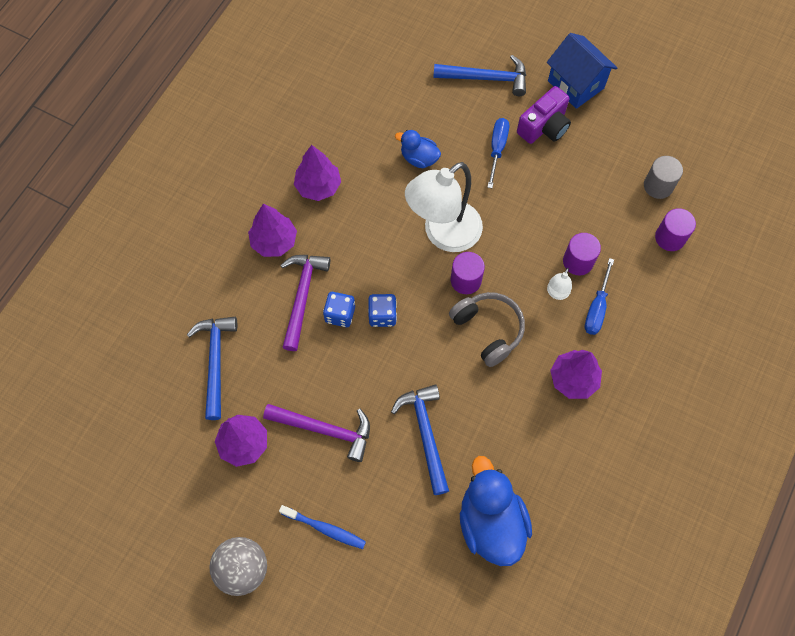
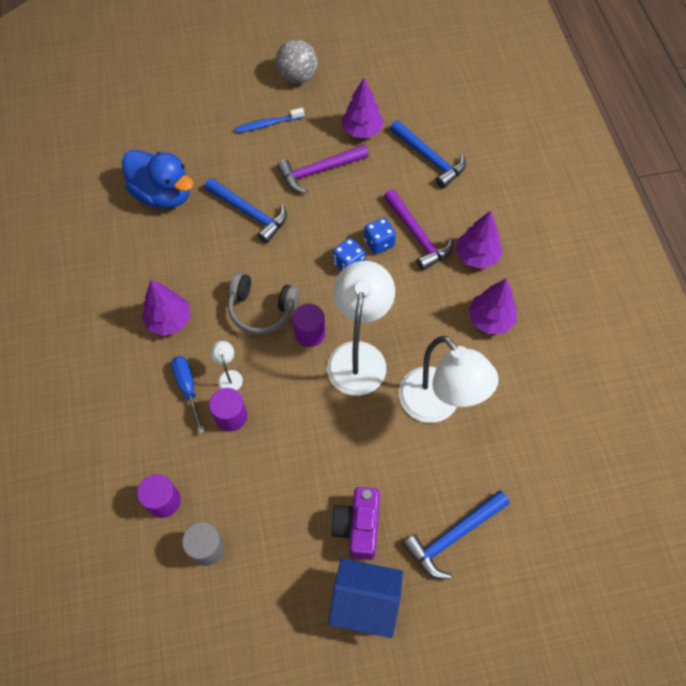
camera: 140 degrees right, 5 degrees down
(419, 158) = (437, 405): blue duck -> white lamp
(497, 149) = (380, 468): blue screwdriver -> none

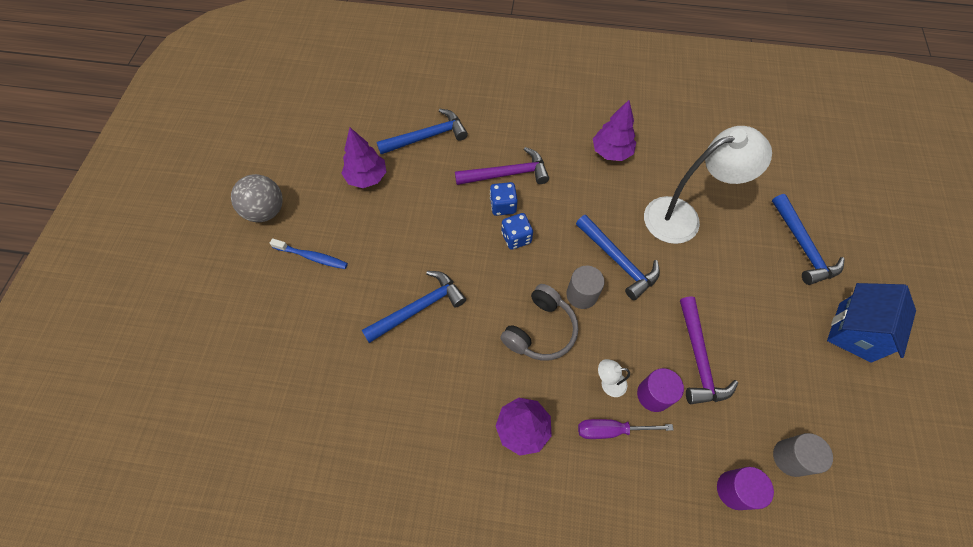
camera: 70 degrees left, 0 degrees up
(163, 194) = (352, 392): blue duck -> none
(188, 388) = (611, 430): blue screwdriver -> purple screwdriver
(268, 124) = (312, 257): blue toothbrush -> blue toothbrush turned 75 degrees counterclockwise
(309, 333) = (581, 295): purple cylinder -> grey cylinder
(318, 171) = (396, 229): purple hammer -> purple hammer (698, 359)
(358, 356) = (618, 261): white lamp -> blue hammer
(358, 526) = (785, 315): purple camera -> none
(476, 256) = (546, 139): purple tree -> none

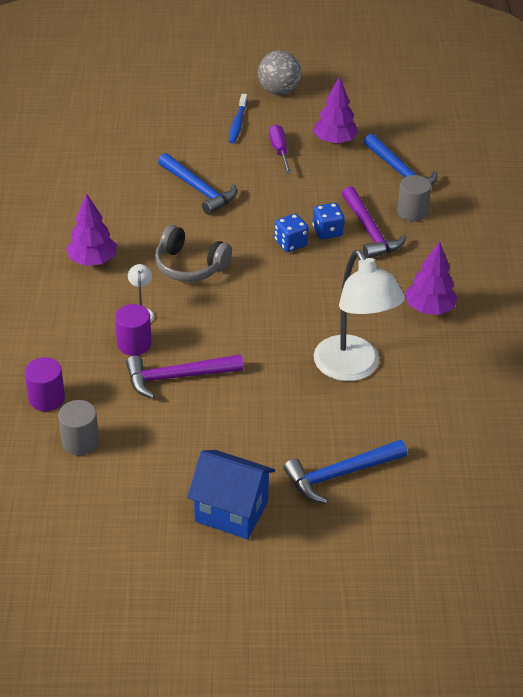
camera: 80 degrees right, 20 degrees down
(581, 295) = (234, 292): grey cylinder -> grey cylinder (412, 212)
(611, 430) = (96, 316): purple screwdriver -> purple screwdriver (279, 151)
(618, 261) = (280, 317): blue hammer -> none

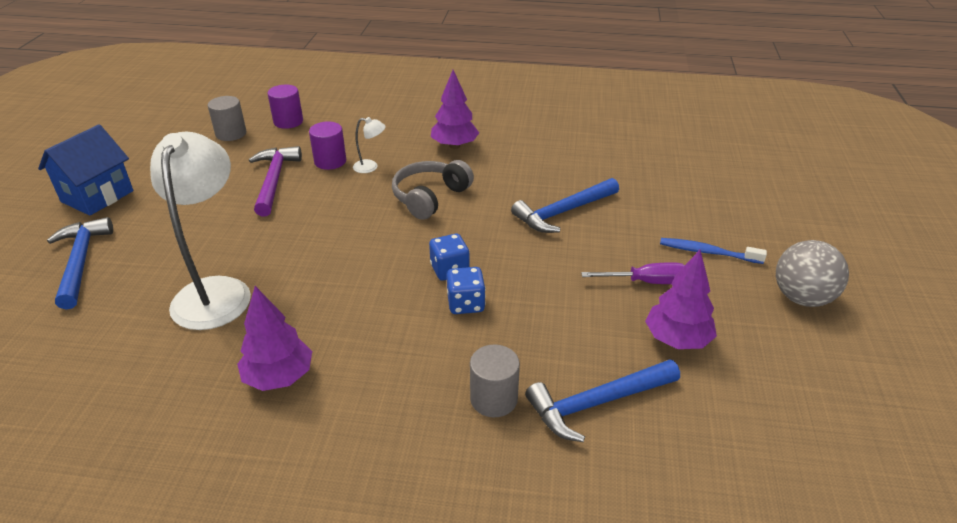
camera: 100 degrees right, 5 degrees down
(353, 368) = (216, 291): white lamp -> white lamp turned 105 degrees clockwise
(369, 231) = (457, 344): purple hammer -> none

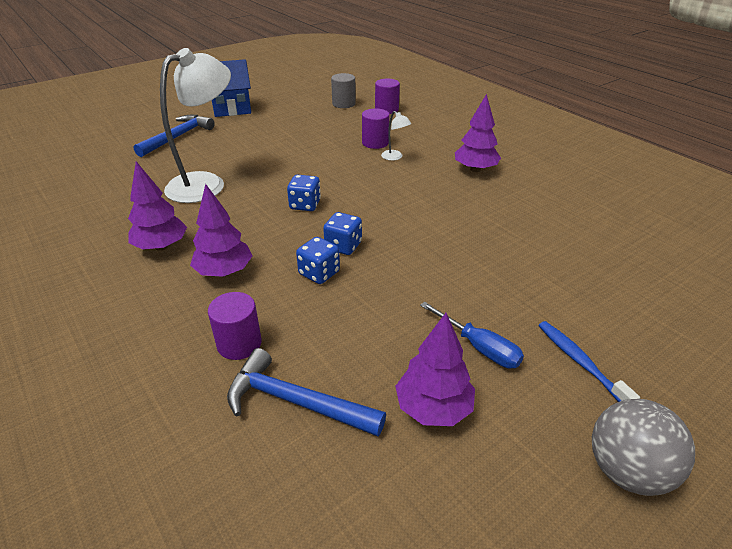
camera: 45 degrees right, 0 degrees up
(274, 180) = (326, 139): purple hammer -> none
(358, 254) = (305, 205): none -> blue dice
(384, 356) = (224, 272): none -> purple tree
(430, 197) = (404, 194): grey headphones -> none
(493, 399) = (239, 344): grey cylinder -> purple cylinder
(563, 212) = (489, 255): blue hammer -> none
(647, 282) = (479, 347): purple screwdriver -> blue screwdriver

